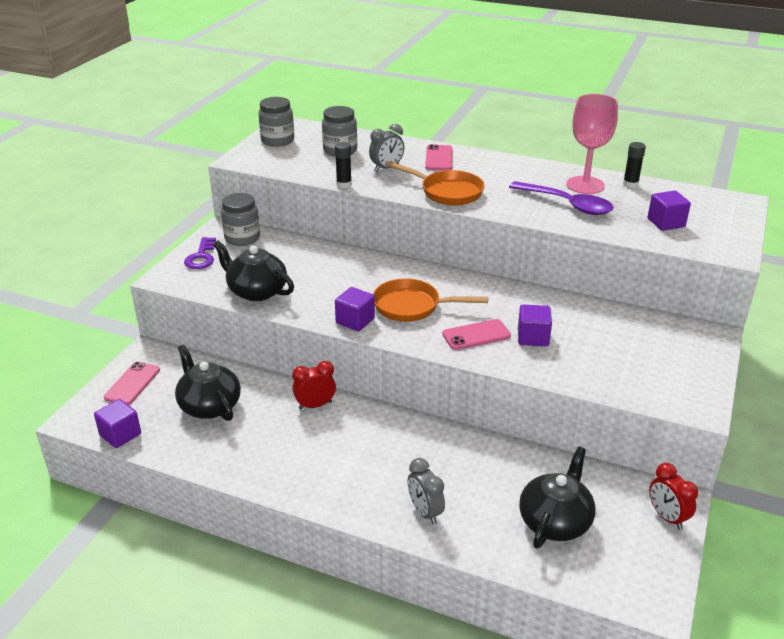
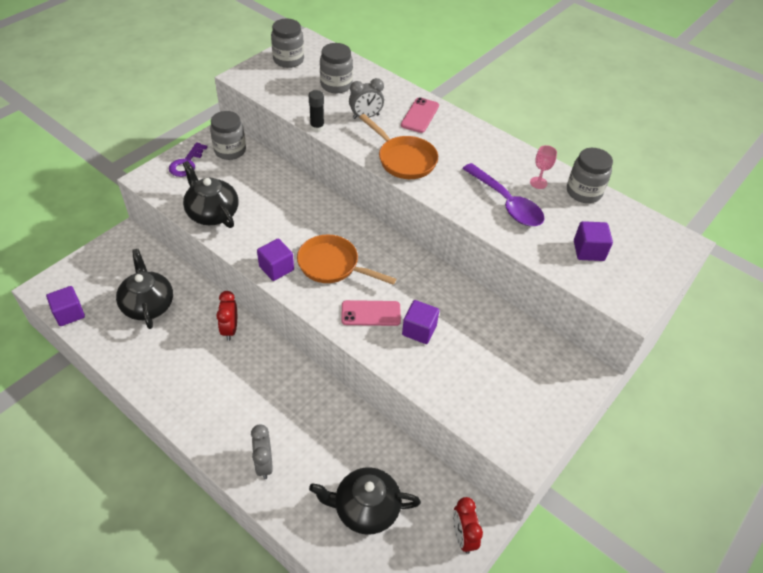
camera: 15 degrees right, 15 degrees up
(132, 383) = (100, 265): pink phone -> none
(315, 405) = (230, 329): red clock -> red clock turned 90 degrees counterclockwise
(555, 521) = (365, 508): black teapot -> black teapot turned 135 degrees counterclockwise
(585, 185) = (538, 183): pink goblet -> pink goblet, size x0.47
(630, 184) = (583, 192): black glue stick -> grey jar

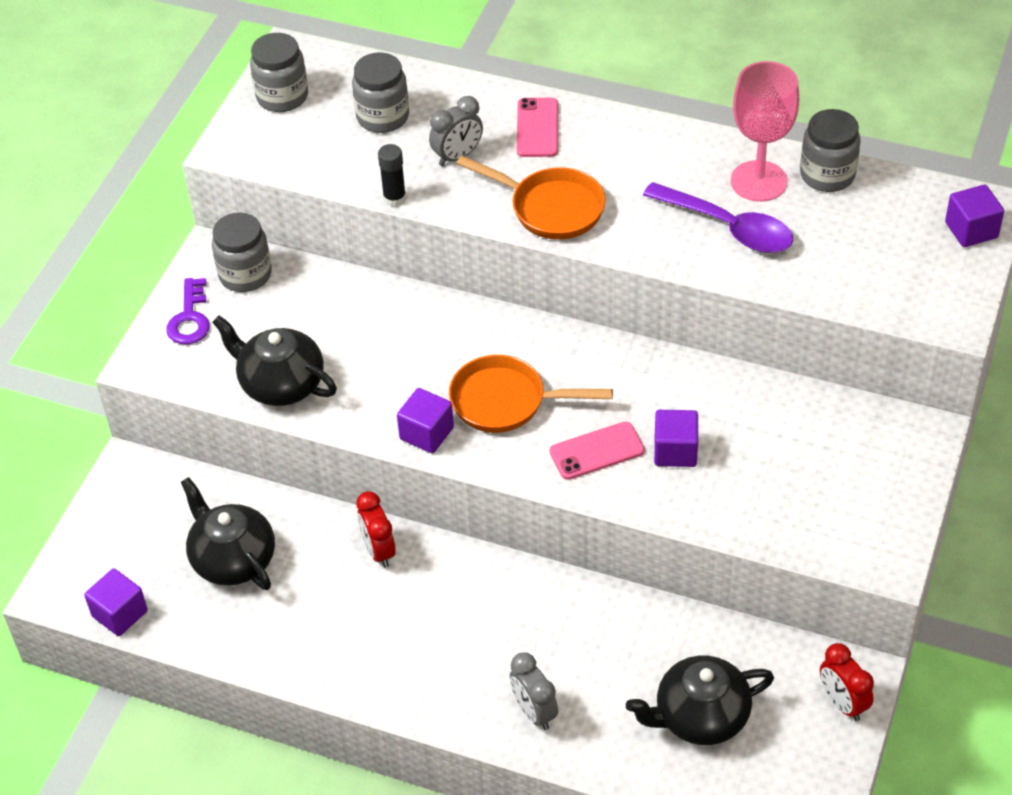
camera: 15 degrees left, 0 degrees up
(538, 183) = (759, 181): pink goblet -> pink goblet, size x2.13
(588, 250) = (869, 261): purple cube -> purple cube (971, 230)

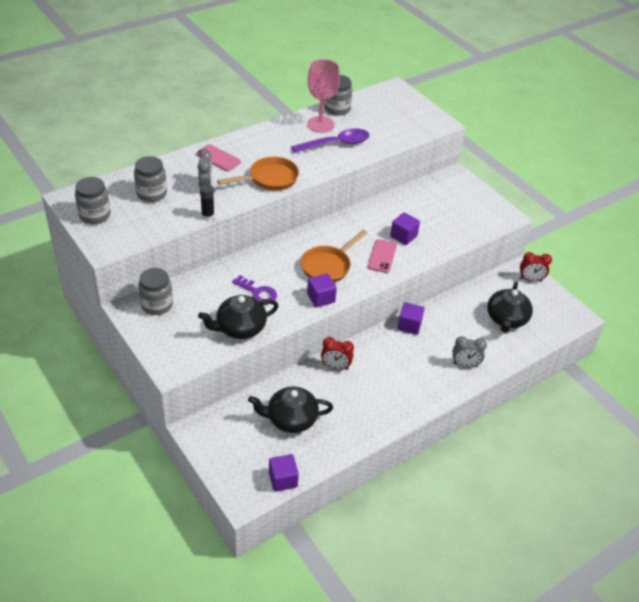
camera: 60 degrees left, 5 degrees down
(190, 318) = (161, 338): purple key -> purple key (258, 292)
(971, 230) = (402, 96): purple cube -> purple cube (409, 325)

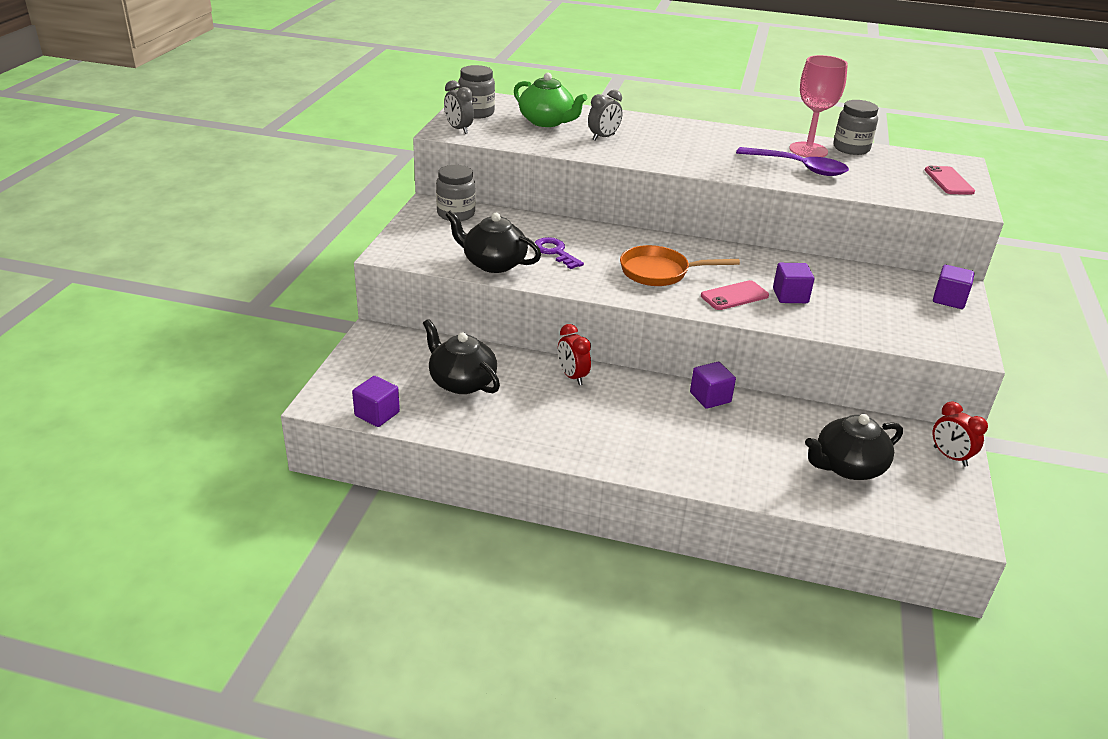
camera: 50 degrees right, 10 degrees down
(151, 194) = (547, 122): grey jar -> green teapot
(208, 216) = (566, 153): black glue stick -> none
(218, 158) = (652, 128): pink phone -> pink phone (948, 181)
(258, 292) = (555, 252): purple key -> purple key turned 150 degrees clockwise
(270, 179) = (675, 158): orange pan -> none
(321, 298) = (608, 287): purple cube -> purple cube (949, 299)
(465, 364) = (720, 466): grey clock -> grey clock (459, 129)

